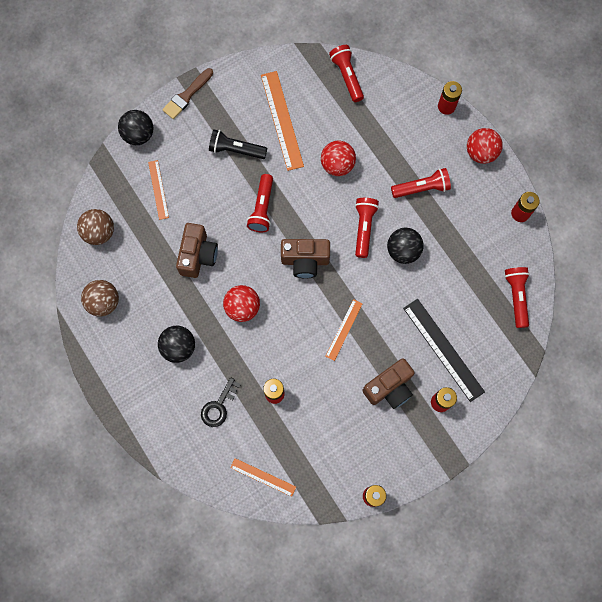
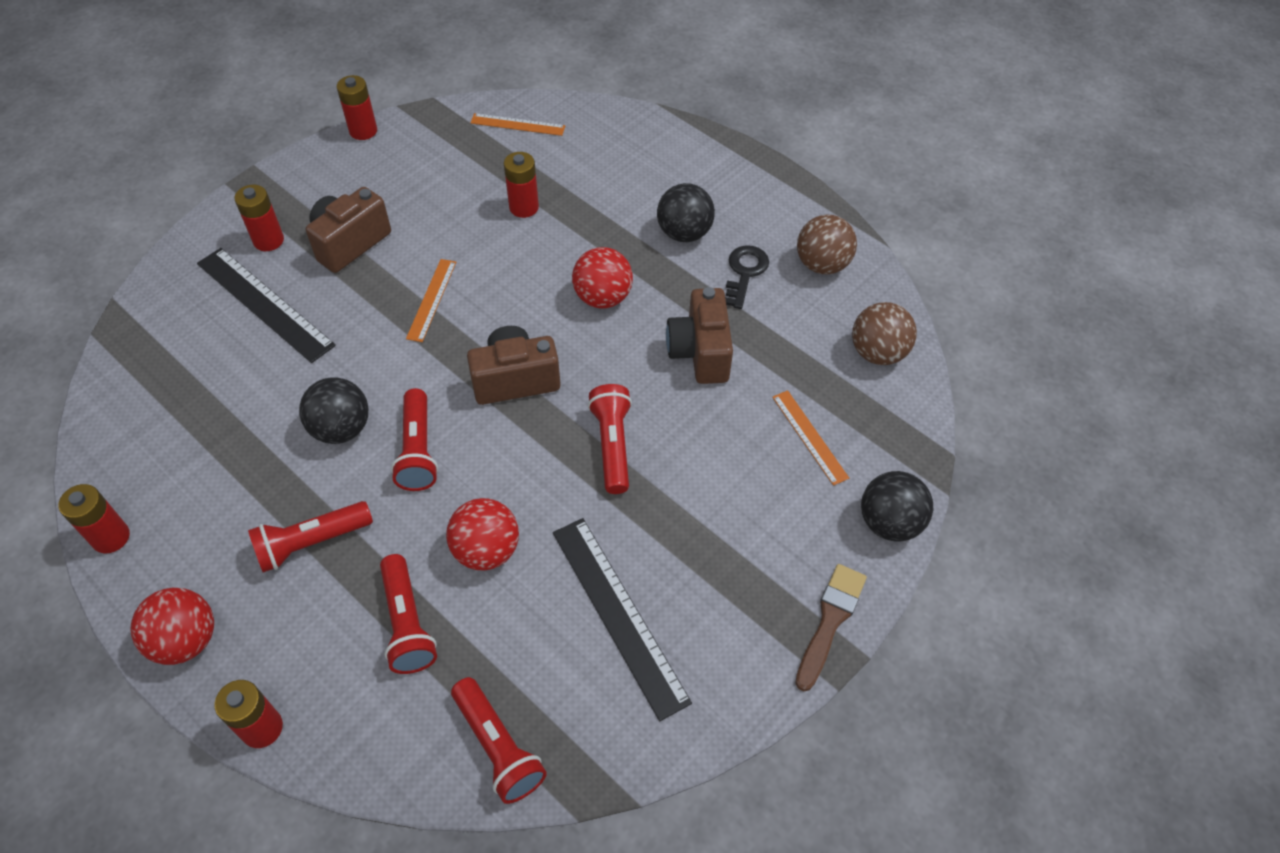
camera: 165 degrees right, 20 degrees down
(219, 406) = (601, 181): black key -> black key (744, 273)
(236, 150) = (693, 536): black flashlight -> none
(282, 120) = (619, 614): orange ruler -> black ruler
(516, 297) = (132, 398): red flashlight -> red flashlight (407, 623)

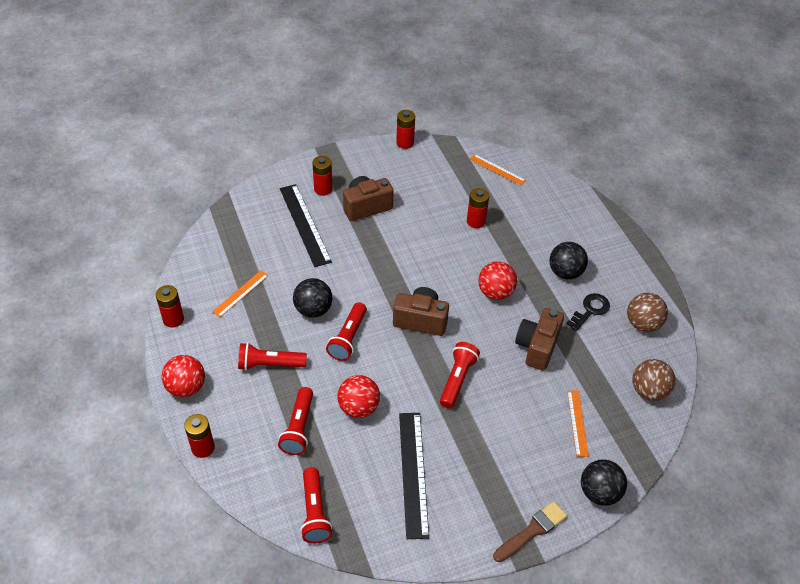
camera: 25 degrees right, 5 degrees down
(431, 299) = (396, 256): orange ruler -> orange ruler (240, 293)

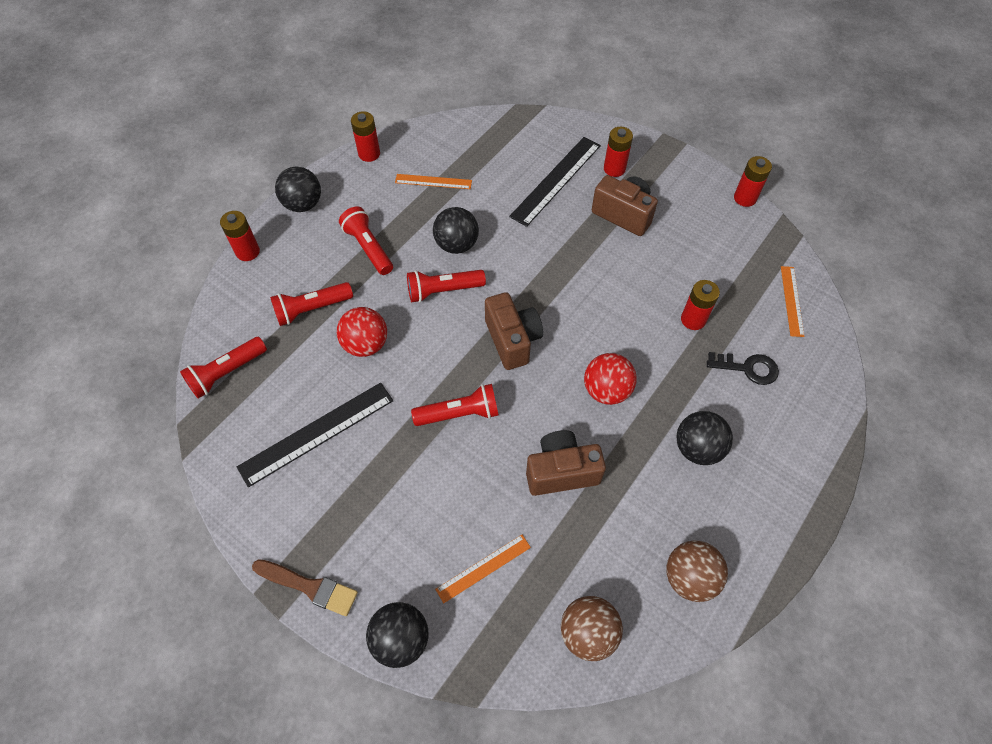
camera: 60 degrees right, 10 degrees up
(186, 387) = (303, 204): red ball -> black ball
(590, 310) = (661, 504): black key -> black key (747, 368)

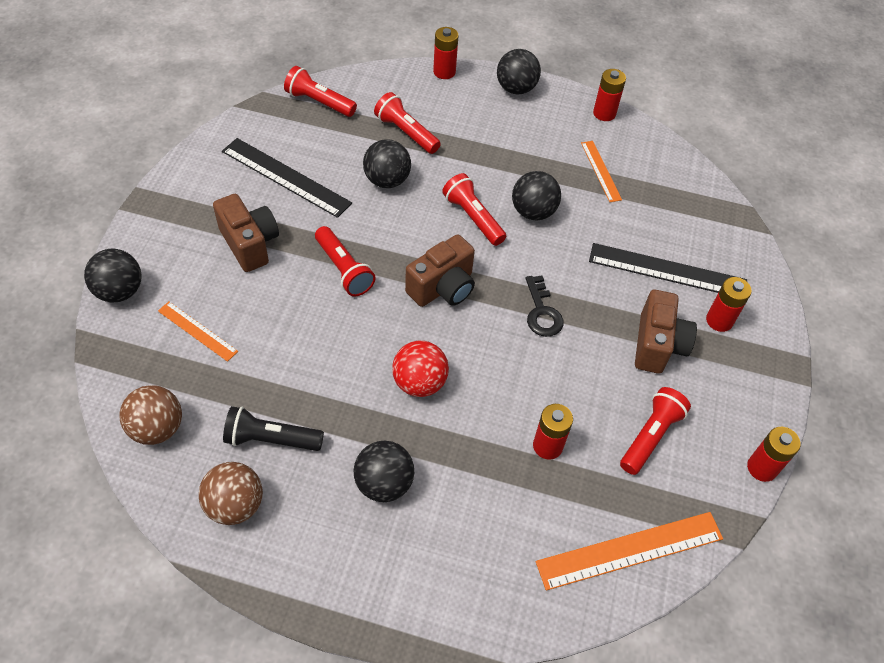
camera: 65 degrees right, 5 degrees down
(309, 587) = (149, 218): brown brush -> none
(366, 344) = (387, 180): red ball -> black ball
(368, 248) = (493, 148): red flashlight -> red flashlight (650, 436)
(561, 471) = (313, 366): brown camera -> brown camera (250, 244)
(629, 528) = (271, 439): none -> black flashlight
(747, 368) = (508, 516): black key -> black key (542, 312)
(792, 300) = (630, 550): orange ruler -> orange ruler, size x1.74

